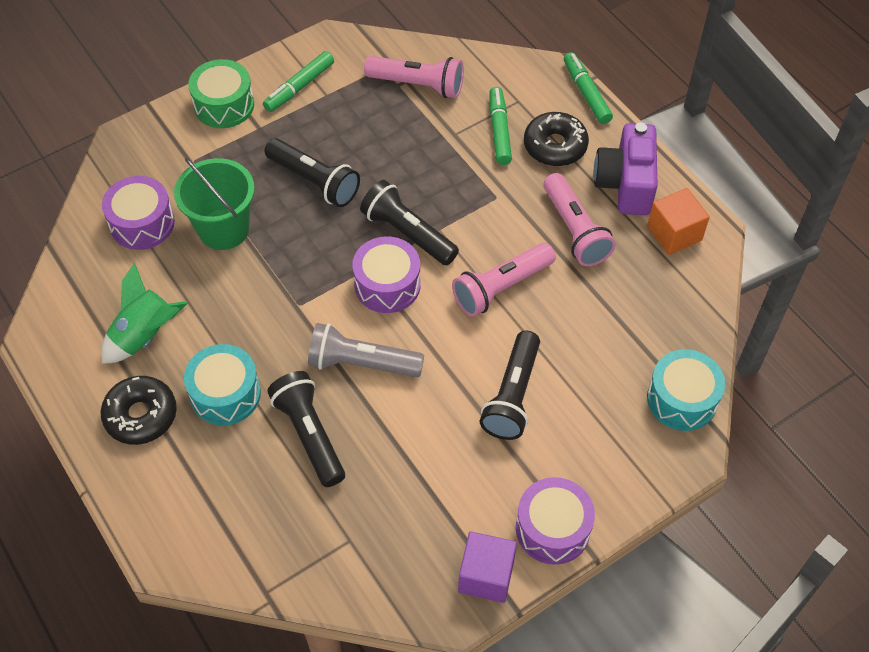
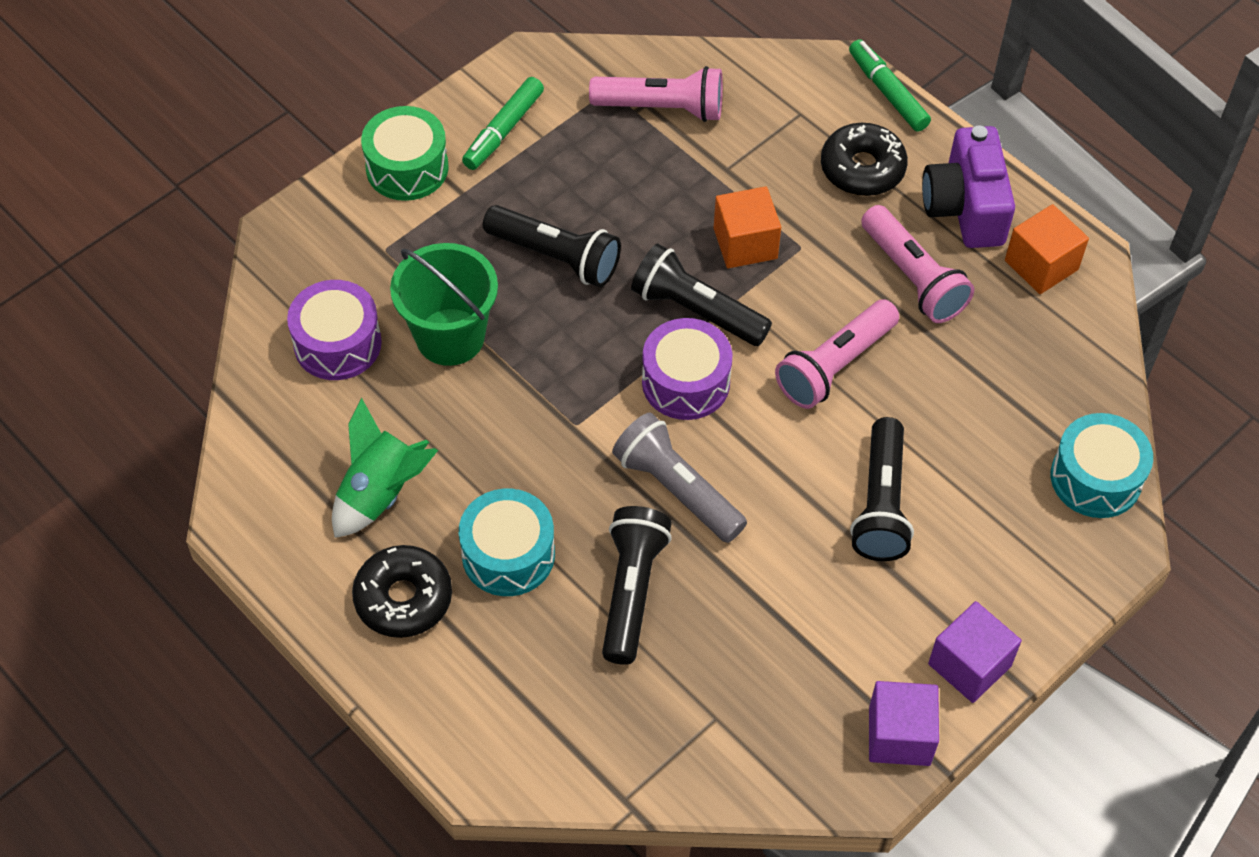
camera: 10 degrees left, 0 degrees up
(309, 435) = (631, 591): black flashlight -> black flashlight turned 45 degrees clockwise
(362, 363) = (677, 489): grey flashlight -> grey flashlight turned 45 degrees clockwise
(455, 189) = (745, 243): none -> orange cube
(499, 130) = (785, 157): green marker -> none
(552, 529) = (969, 665): purple drum -> purple cube

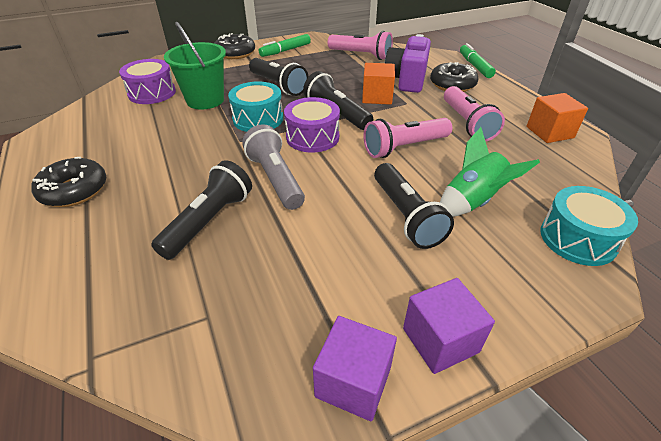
camera: 20 degrees right, 15 degrees down
(381, 493) = (113, 145): green rocket -> green rocket (473, 201)
(407, 168) = (235, 53): green drum -> black donut
(508, 554) = (152, 185): turquoise drum -> turquoise drum (258, 119)
(881, 504) = (406, 216): black flashlight -> black flashlight turned 45 degrees counterclockwise
(965, 208) = (506, 105): purple camera -> purple camera (406, 80)

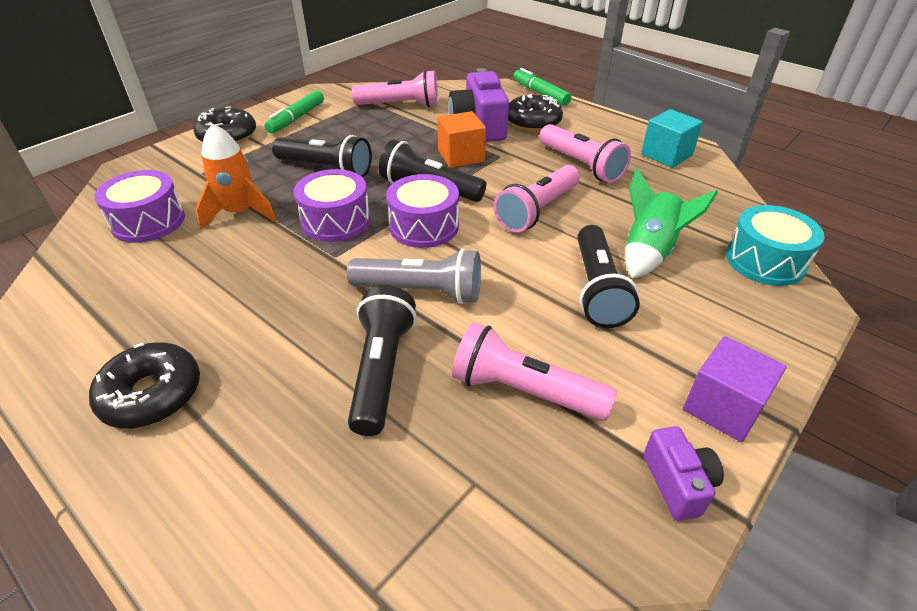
camera: 25 degrees left, 0 degrees up
(205, 100) = (240, 213): green bucket -> orange rocket
(258, 119) = (336, 221): turquoise drum -> purple drum
(275, 179) = (421, 292): grey flashlight -> grey flashlight turned 150 degrees clockwise
(291, 268) = (524, 391): none -> pink flashlight
(353, 382) = (678, 483): purple cube -> purple camera
(406, 216) = (597, 289): black flashlight -> black flashlight turned 45 degrees clockwise
(549, 132) = (666, 155): orange cube -> turquoise cube

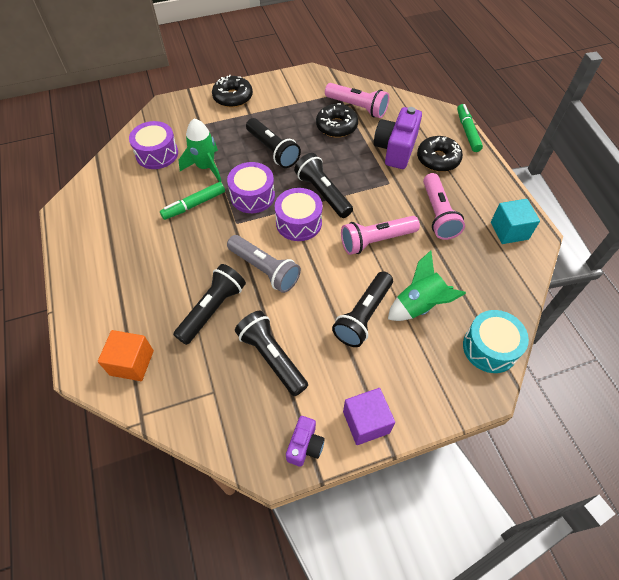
camera: 30 degrees right, 15 degrees up
(152, 394) = (107, 270): black donut -> black donut (336, 126)
(240, 213) = (205, 167): orange rocket -> green rocket
(296, 118) = (282, 95): green marker -> green marker (194, 205)
(461, 156) = (363, 173): orange cube -> orange cube (132, 363)
(524, 391) = (272, 357): pink flashlight -> black flashlight

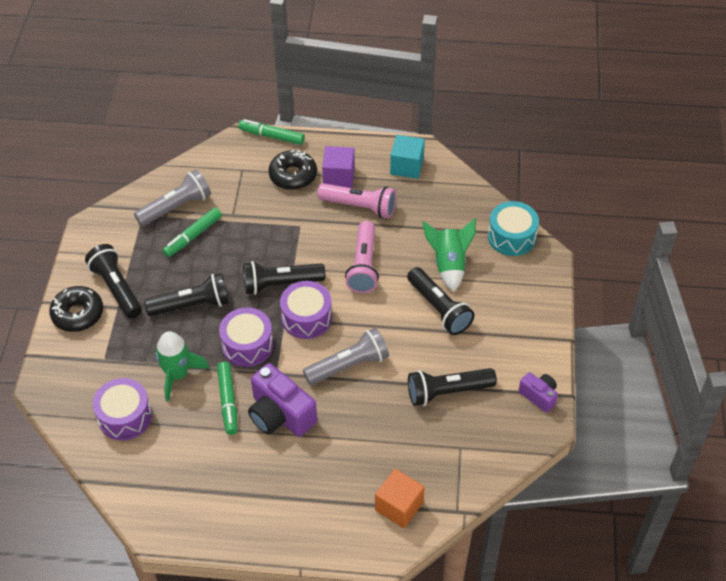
camera: 65 degrees left, 5 degrees down
(212, 309) = (372, 423): black flashlight -> black flashlight (117, 288)
(336, 126) = (193, 236): black donut -> green marker
(357, 107) = (176, 207): pink flashlight -> grey flashlight
(366, 422) = (537, 347): purple cube -> purple cube (339, 177)
(395, 149) = (258, 202): purple camera -> purple camera (280, 415)

